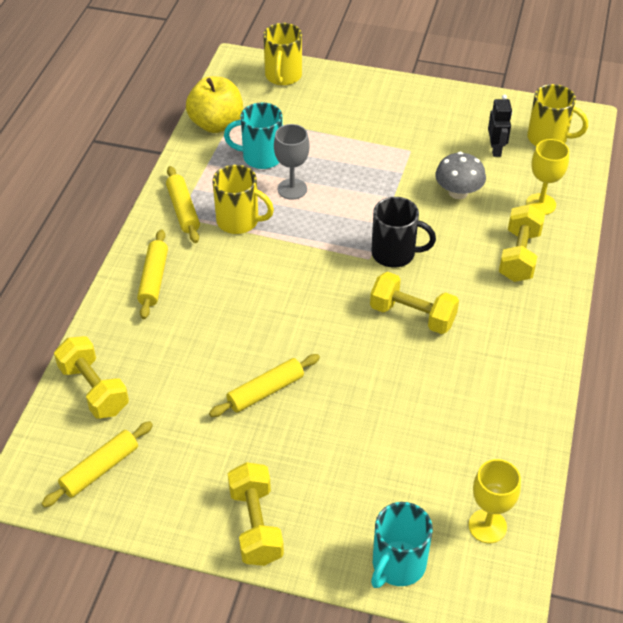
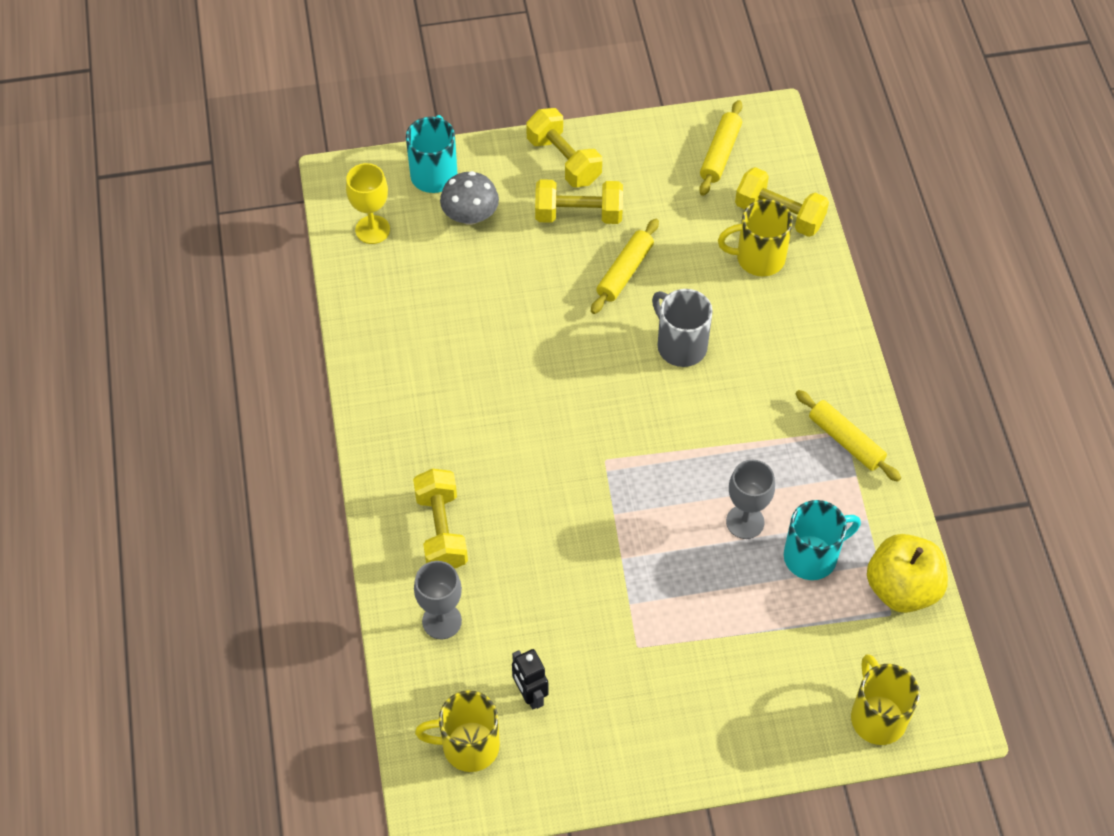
camera: 155 degrees right, 10 degrees up
(154, 279) = (811, 343): yellow rolling pin -> none
(239, 221) = (774, 451): yellow mug -> yellow mug (758, 258)
(258, 315) = (680, 345): none -> grey mug
(395, 254) = (580, 477): black mug -> none
(412, 315) = (525, 406): yellow dumbbell -> yellow dumbbell (578, 214)
(458, 192) = (548, 599): grey mushroom -> grey mushroom (470, 215)
(540, 204) = (441, 621): yellow goblet -> grey goblet

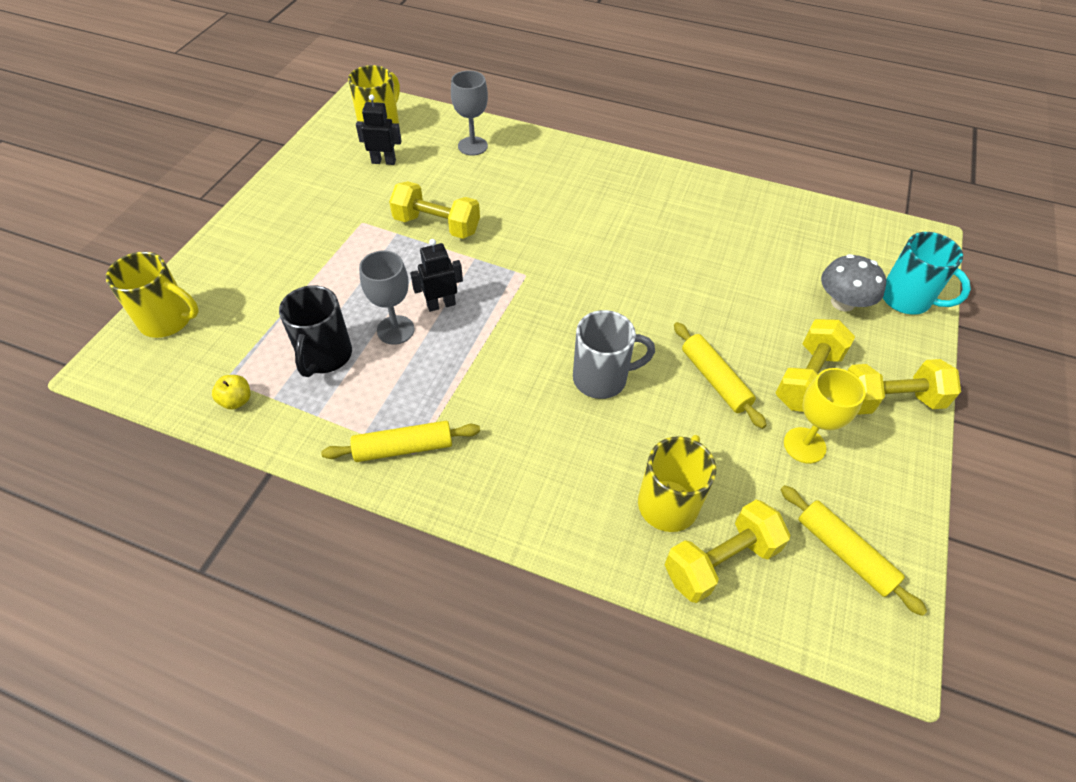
camera: 120 degrees right, 5 degrees down
(372, 230) = (853, 238): yellow goblet -> yellow goblet (804, 445)
(441, 530) = (539, 170): yellow dumbbell -> yellow dumbbell (437, 225)
(691, 505) = (441, 304): none -> black robot
(812, 556) = (325, 356): turquoise mug -> black mug
(902, 588) = (236, 400): yellow apple -> yellow apple, size x0.44

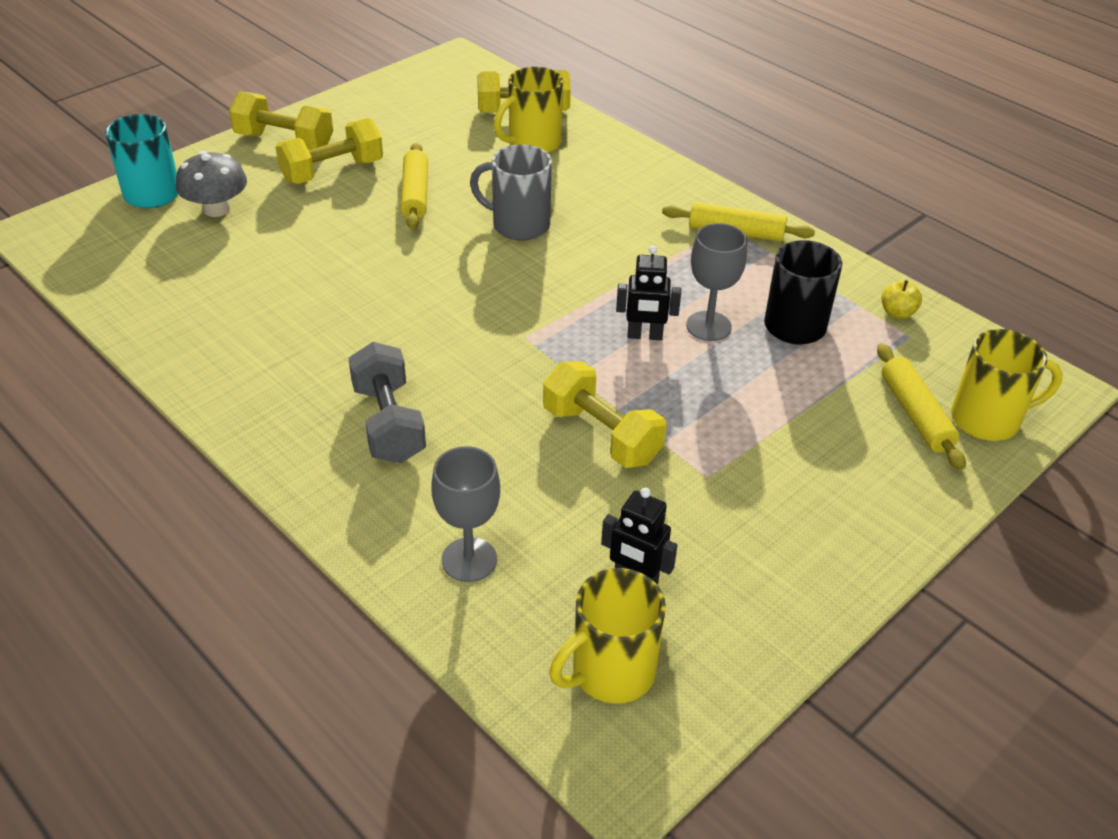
camera: 155 degrees left, 10 degrees down
(168, 320) = (987, 419): yellow mug -> yellow mug turned 135 degrees clockwise
(566, 193) = (389, 423): none -> grey dumbbell
(804, 445) = (390, 140): yellow goblet -> none
(844, 553) = (432, 92): yellow rolling pin -> yellow rolling pin (915, 414)

